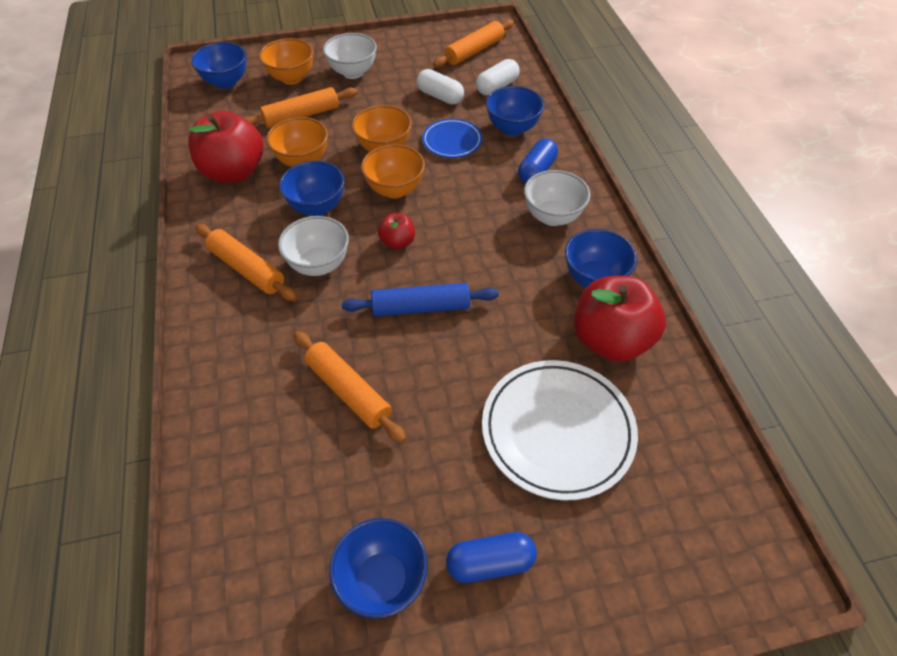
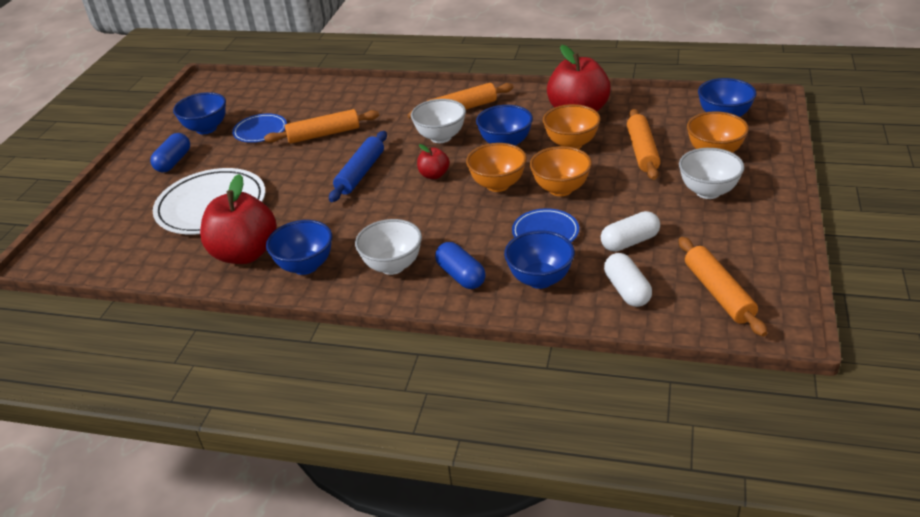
camera: 120 degrees right, 15 degrees down
(363, 484) = (260, 131): none -> blue plate

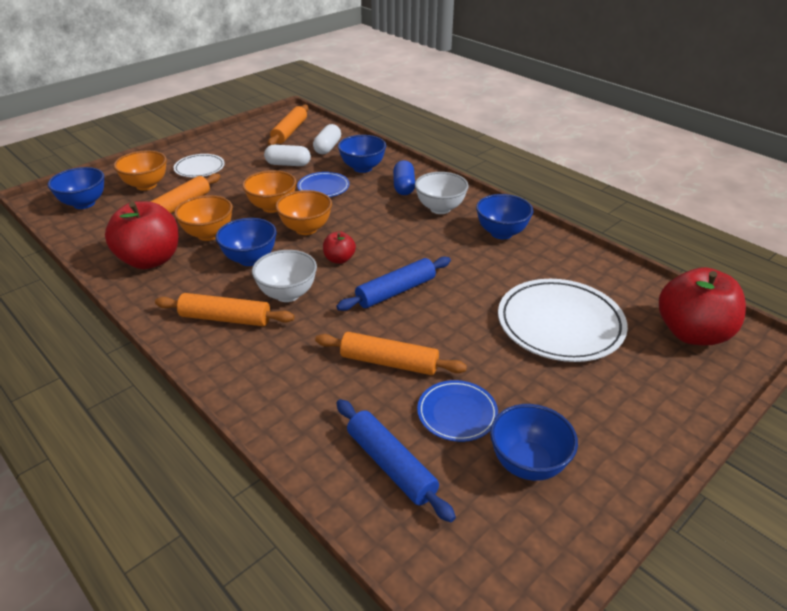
camera: 150 degrees left, 0 degrees up
(173, 162) = (590, 417): blue capsule -> none
(245, 253) = (544, 262): red apple -> red apple (692, 333)
(283, 100) = (391, 465): none -> blue rolling pin
(708, 191) = (199, 168): white bowl -> white plate

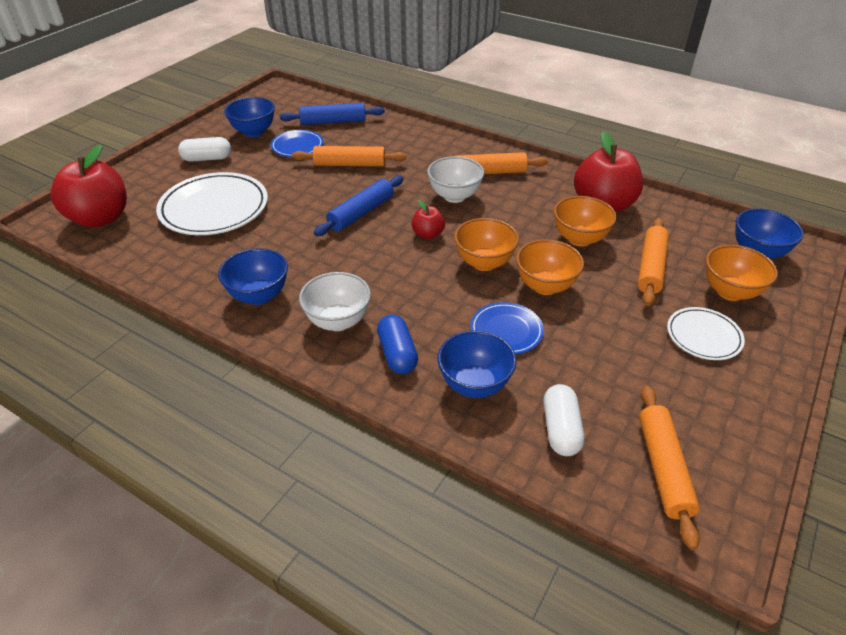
camera: 165 degrees right, 5 degrees up
(250, 259) = (513, 220): blue bowl -> none
(288, 164) = (590, 370): white capsule -> white capsule (207, 158)
(391, 465) = (333, 122): blue rolling pin -> blue rolling pin turned 45 degrees counterclockwise

